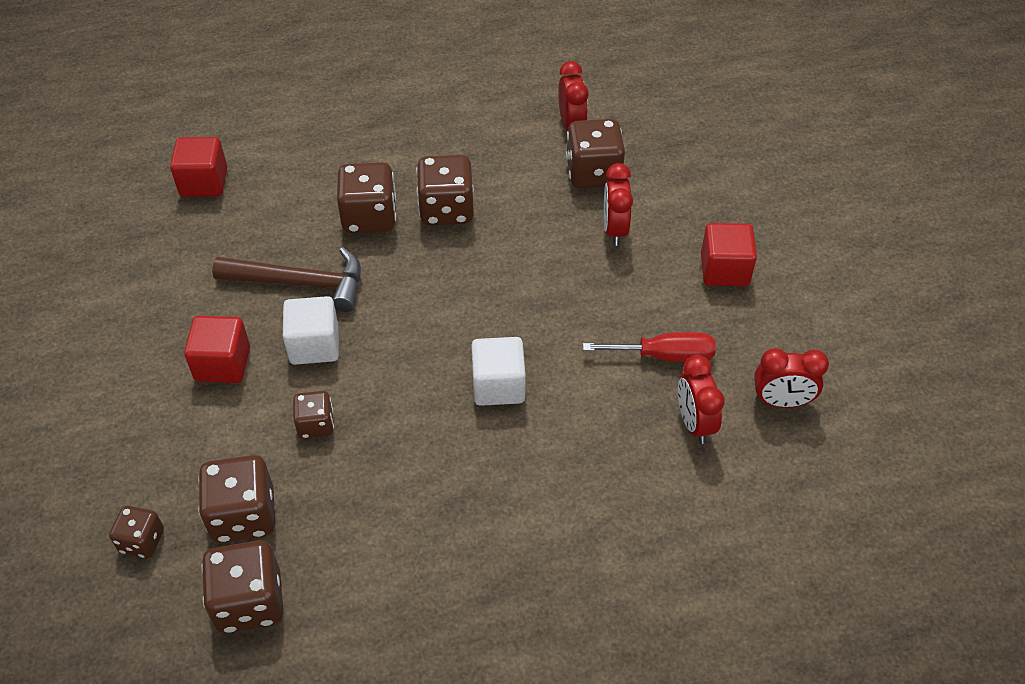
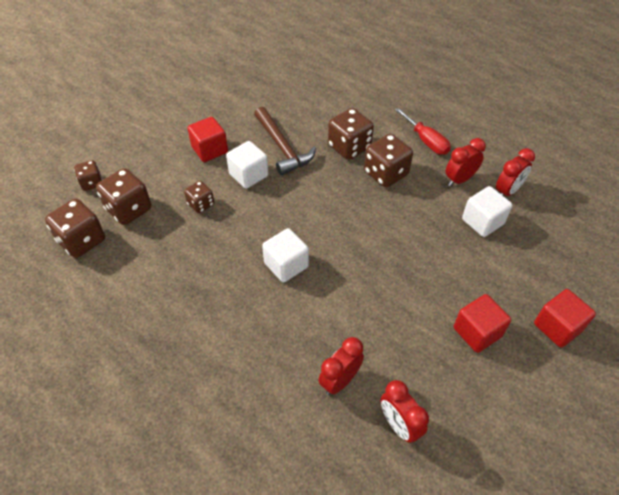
camera: 55 degrees right, 0 degrees up
(204, 182) = (310, 79): red cube -> red cube (557, 327)
(593, 173) = (482, 222): brown dice -> white cube
(614, 229) = (450, 256): red clock -> red clock (459, 180)
(664, 356) = (377, 336): red screwdriver -> red screwdriver (426, 141)

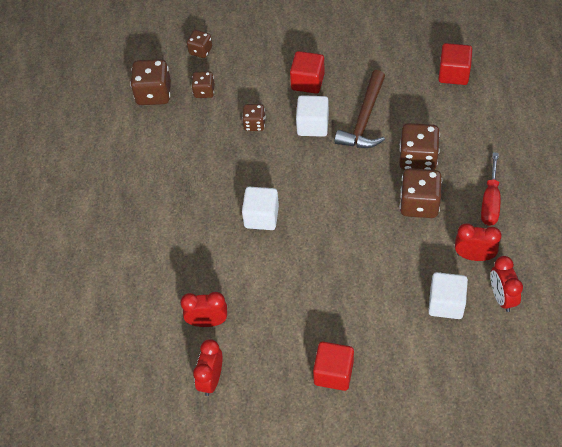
camera: 50 degrees right, 5 degrees up
(129, 209) = (204, 91): brown dice -> brown dice, size x0.59
(507, 191) = (502, 297): red clock -> red clock turned 75 degrees clockwise
(557, 327) = (396, 421): red cube -> red cube (453, 73)

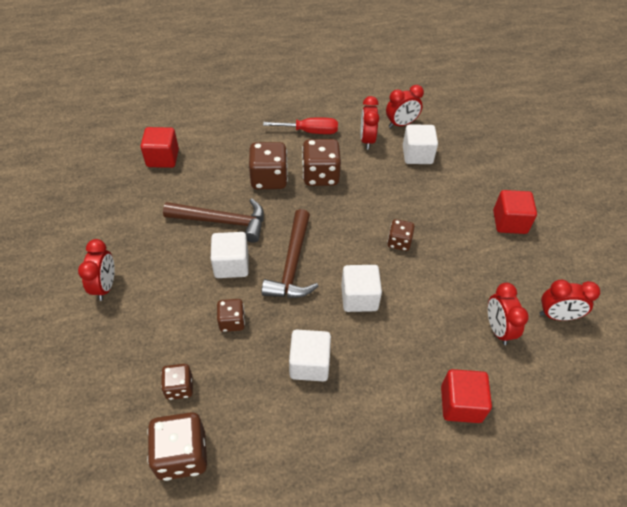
camera: 105 degrees left, 5 degrees down
(200, 51) = (105, 405): brown dice -> brown dice (399, 242)
(205, 173) = (309, 364): none -> white cube
(304, 43) = (105, 286): none -> red clock
(306, 170) = (292, 264): none -> brown hammer
(307, 82) = (168, 276): red cube -> red cube (461, 404)

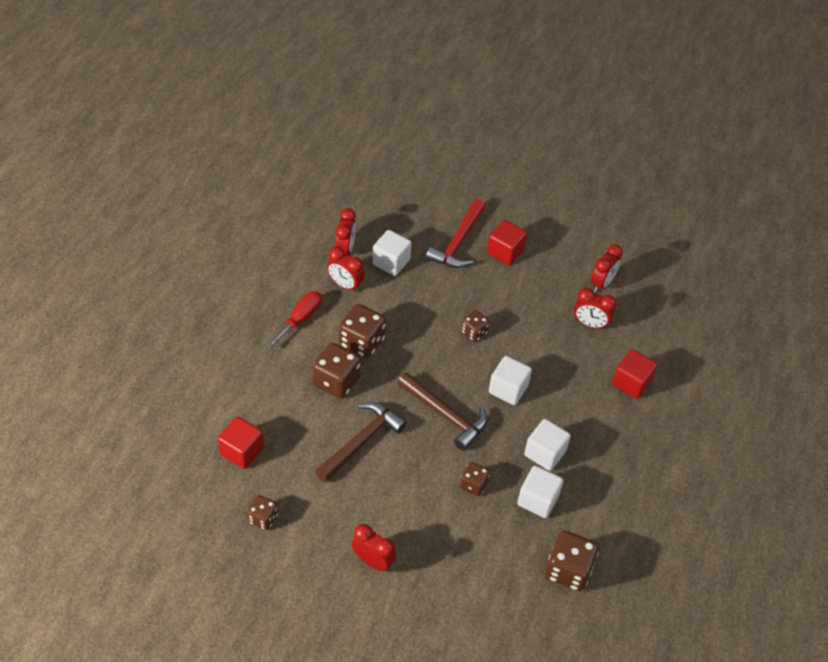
camera: 60 degrees left, 0 degrees up
(179, 387) = (511, 548): brown dice -> brown dice (263, 518)
(231, 265) = (415, 457): white cube -> white cube (537, 500)
(483, 186) = (458, 243): none -> red hammer

